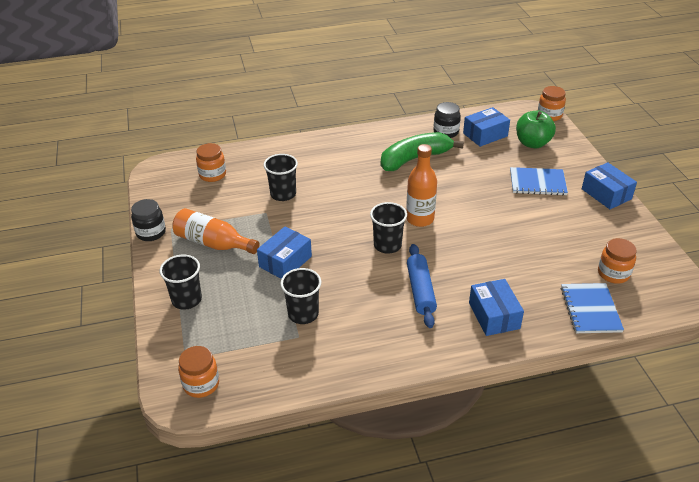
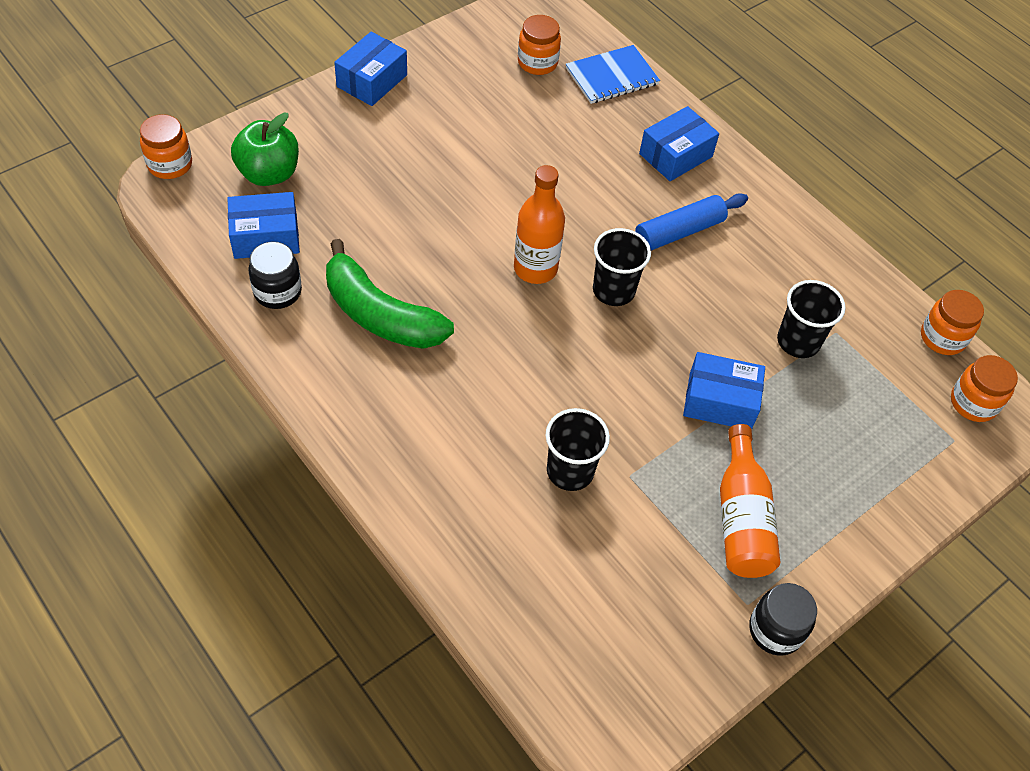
camera: 120 degrees left, 15 degrees up
(186, 299) = (868, 492): black cup -> none
(212, 175) = (574, 615): orange jar -> orange jar (942, 338)
(485, 135) = (265, 237): blue box -> blue box turned 45 degrees counterclockwise
(537, 183) = (378, 153): blue notebook -> none

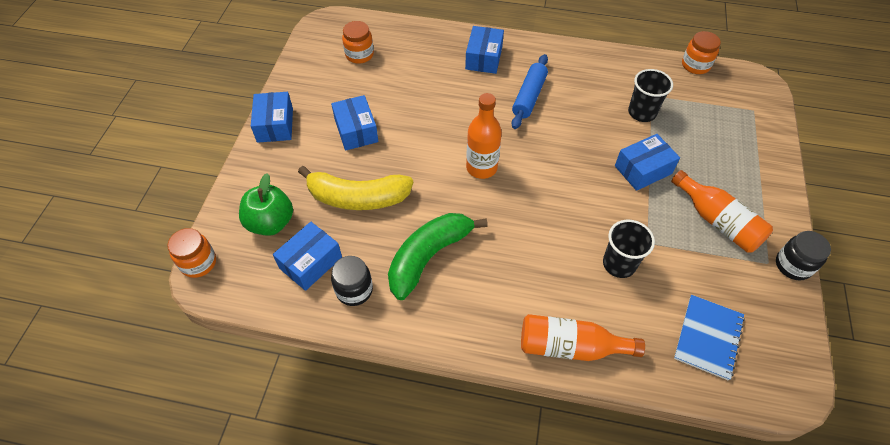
camera: 35 degrees left, 0 degrees up
(375, 208) = (358, 197): none -> yellow banana
(380, 314) = (428, 257): green banana -> green banana turned 135 degrees clockwise
(423, 503) = (570, 346): none -> orange bottle
(446, 140) = (356, 131): none -> blue box
(612, 76) = (407, 37): blue notebook -> blue notebook (708, 337)
(613, 290) = (532, 150): black cup -> none
(973, 403) = (740, 87): orange jar -> none

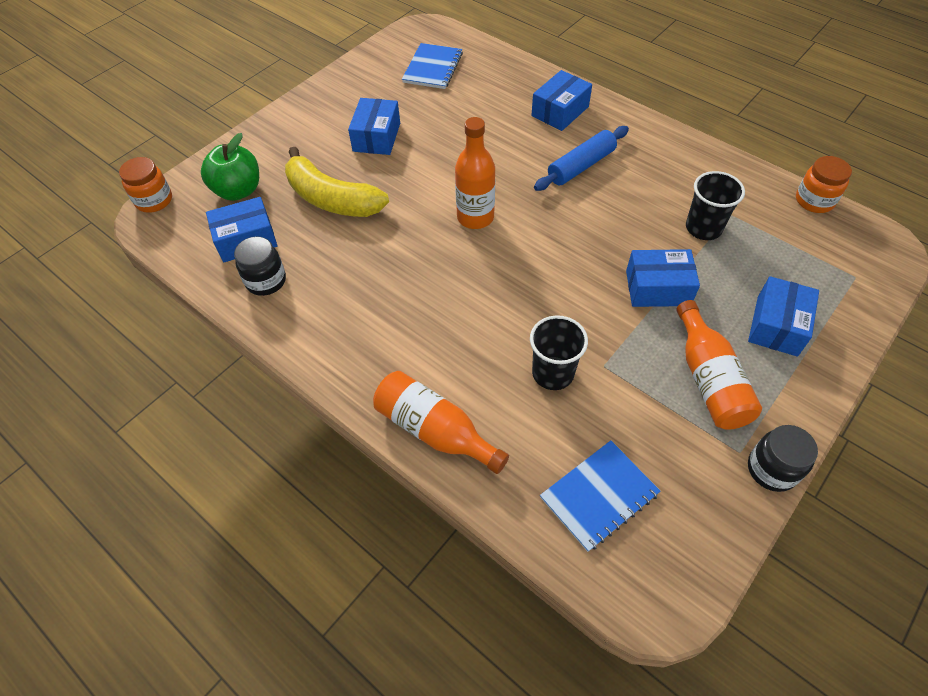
camera: 30 degrees right, 0 degrees up
(275, 125) = (306, 106): blue box -> blue box (777, 326)
(359, 55) = (433, 68): orange jar -> blue notebook
(428, 257) = (357, 280): green banana -> none

